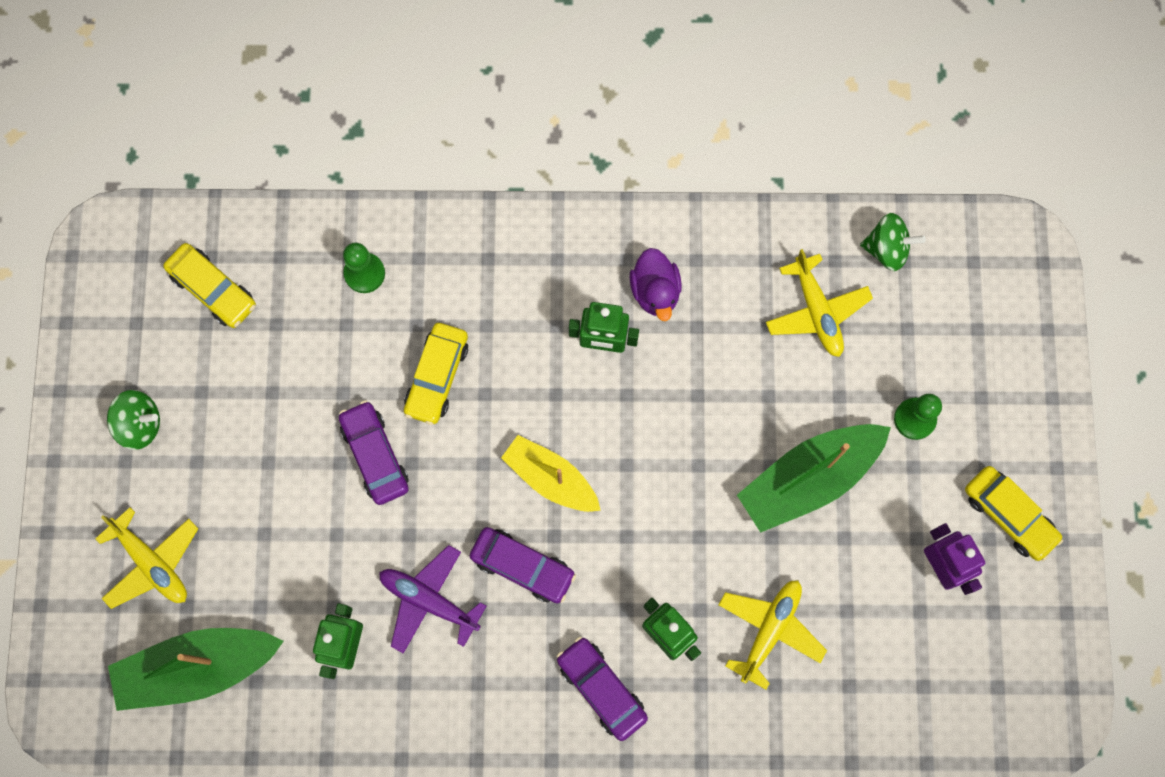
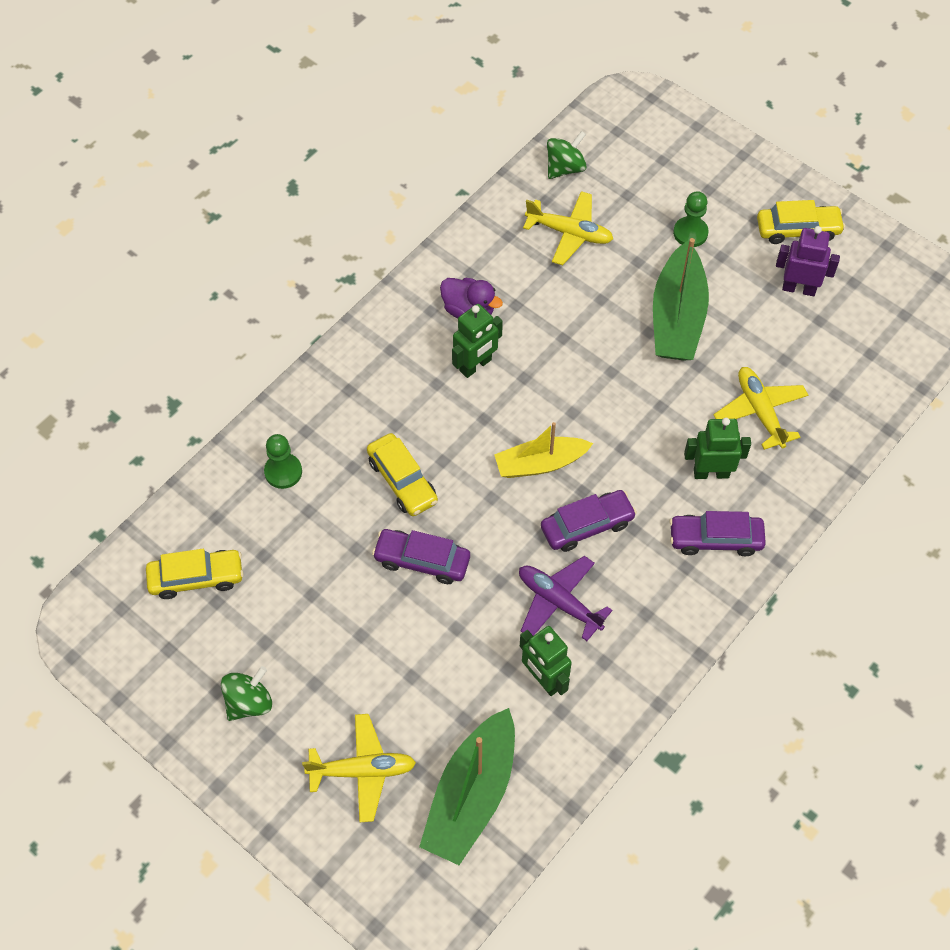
camera: 50 degrees left, 15 degrees down
(429, 600) = (559, 602): purple plane -> purple plane turned 60 degrees clockwise

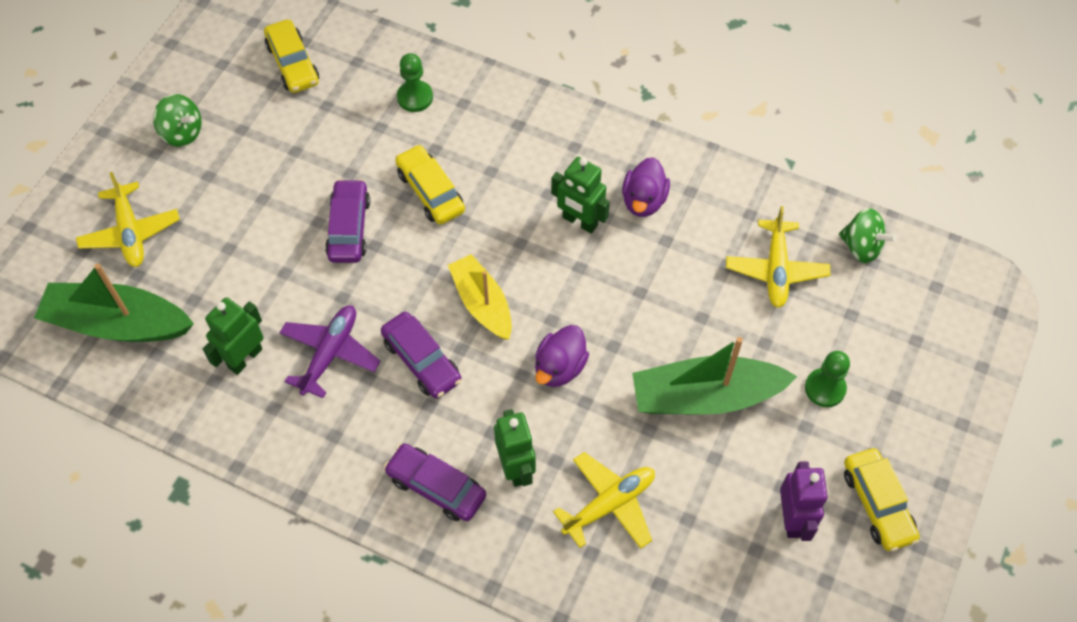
camera: 75 degrees right, 0 degrees up
(402, 481) = (430, 191): yellow car -> yellow car turned 105 degrees clockwise
(622, 417) = (559, 367): none -> purple duck
(715, 539) = (436, 487): purple car -> purple car turned 45 degrees counterclockwise

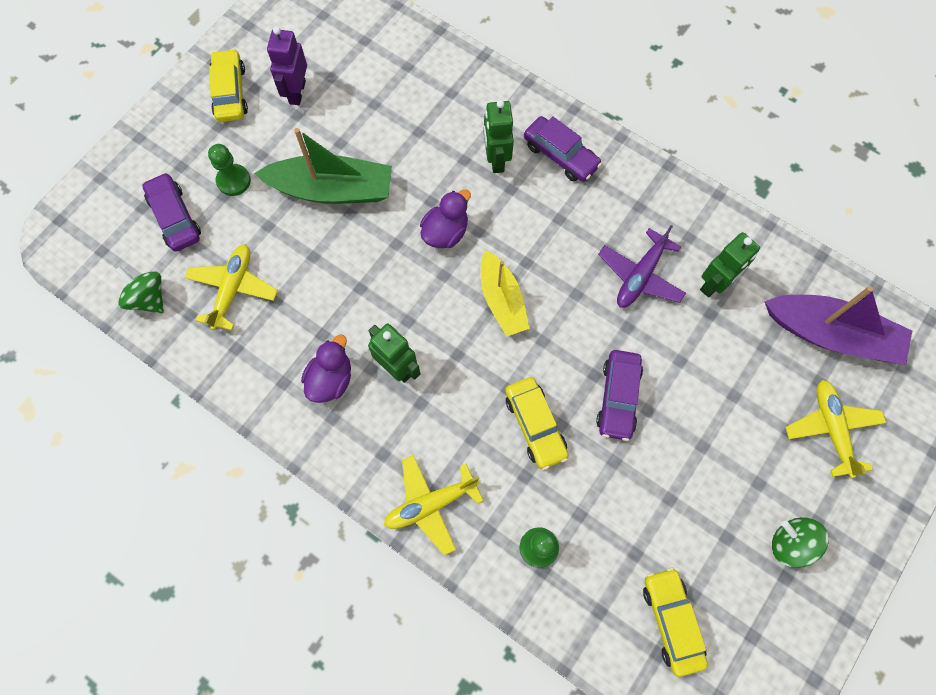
camera: 170 degrees left, 10 degrees up
(118, 323) = (831, 334): green boat -> purple boat
(421, 361) = (561, 256): purple car -> purple car (175, 217)
(609, 504) = (430, 122): yellow plane -> yellow plane (430, 504)

